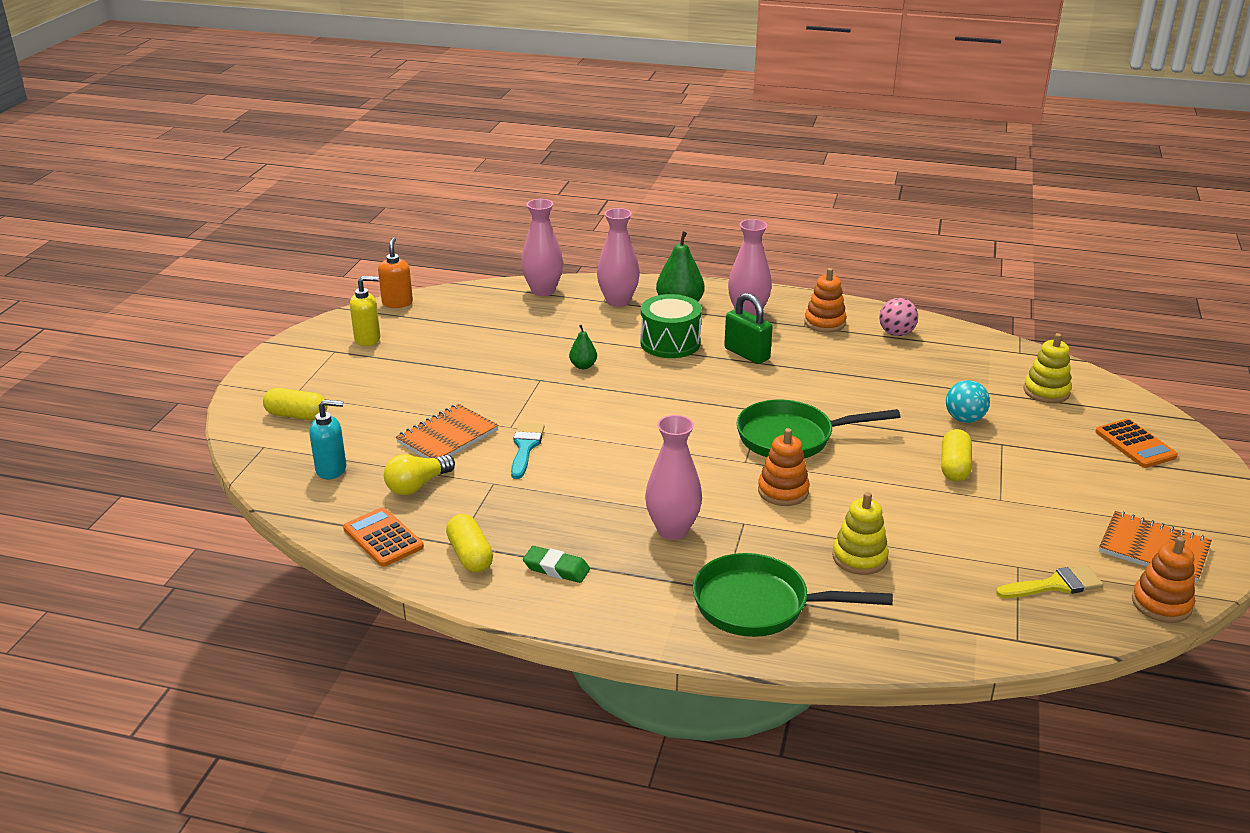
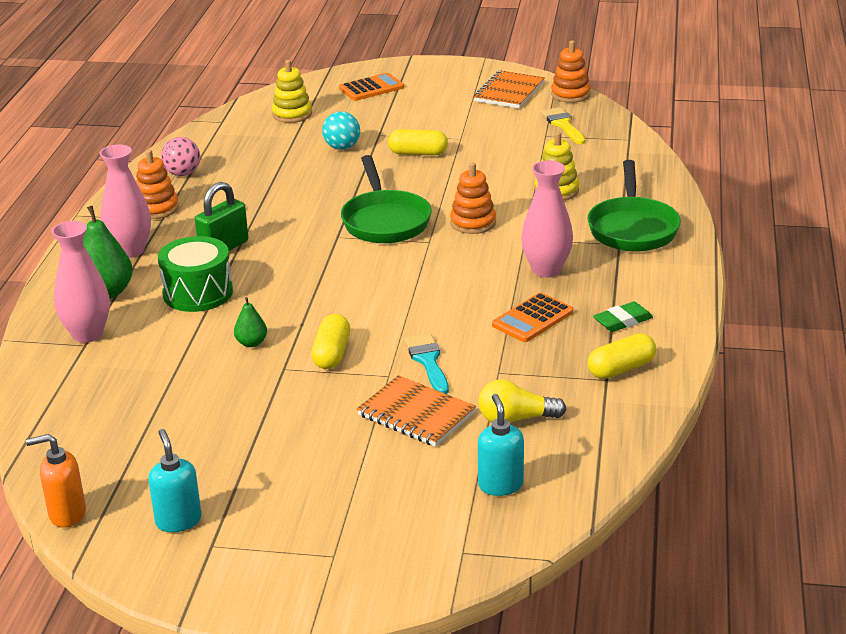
camera: 95 degrees left, 0 degrees up
(297, 415) = (386, 540): yellow capsule -> yellow capsule (331, 354)
(368, 339) = (178, 520): yellow soap dispenser -> turquoise soap dispenser
(383, 538) = (613, 424): orange calculator -> orange calculator (532, 319)
(417, 485) = (516, 419): yellow light bulb -> yellow light bulb turned 135 degrees clockwise
(525, 447) = (427, 361): turquoise brush -> turquoise brush turned 75 degrees clockwise
(543, 290) = (48, 392): pink vase -> none
(556, 568) = (623, 321): green eraser -> green eraser turned 45 degrees clockwise

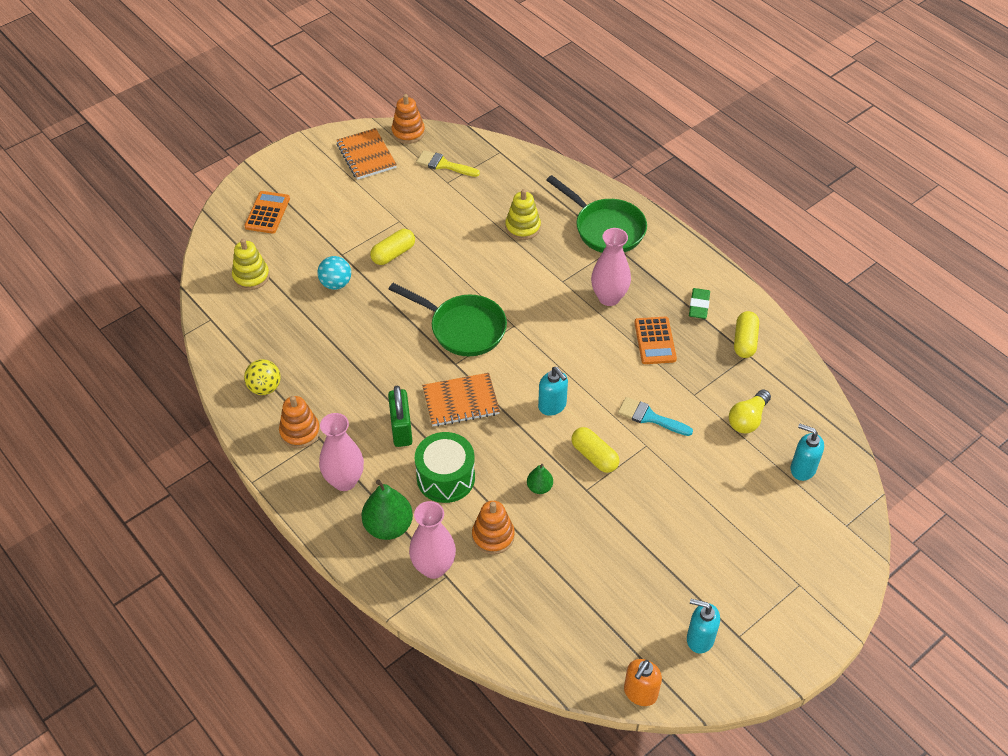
camera: 50 degrees left, 20 degrees up
(182, 173) = (265, 388): pink ball -> yellow ball
(361, 304) = (552, 406): none -> turquoise soap dispenser
(416, 414) = (699, 459): orange notebook -> orange notebook (461, 401)
(473, 223) = (515, 290): orange stacking toy -> orange stacking toy (493, 536)

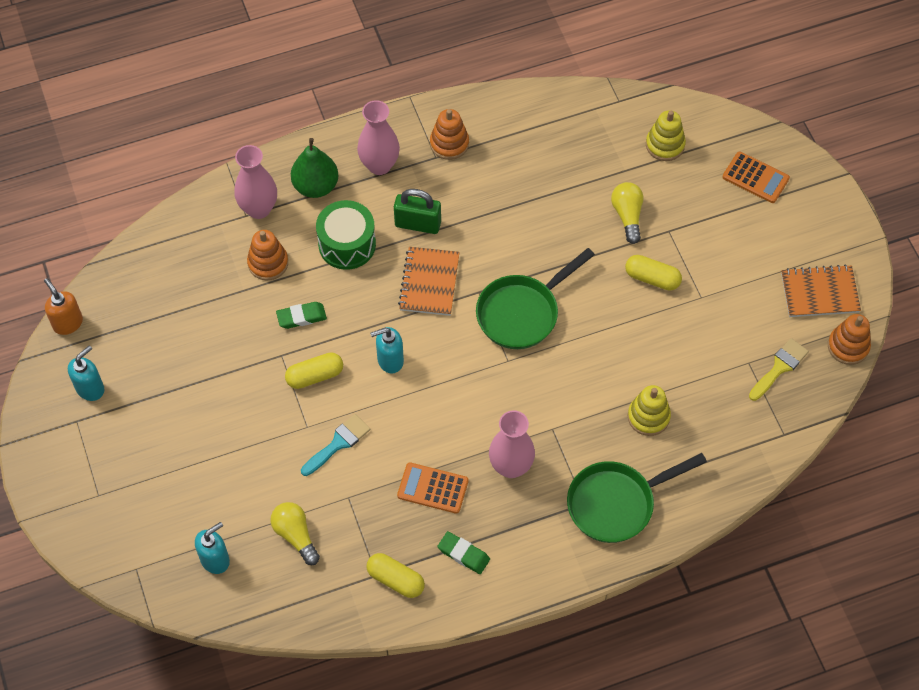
camera: 110 degrees right, 10 degrees up
(265, 388) = (513, 127): yellow ball -> none
(336, 284) = (627, 216): turquoise ball -> yellow light bulb
(393, 254) = (652, 278): yellow capsule -> yellow capsule turned 45 degrees counterclockwise
(539, 487) = (301, 317): green pear -> green eraser

